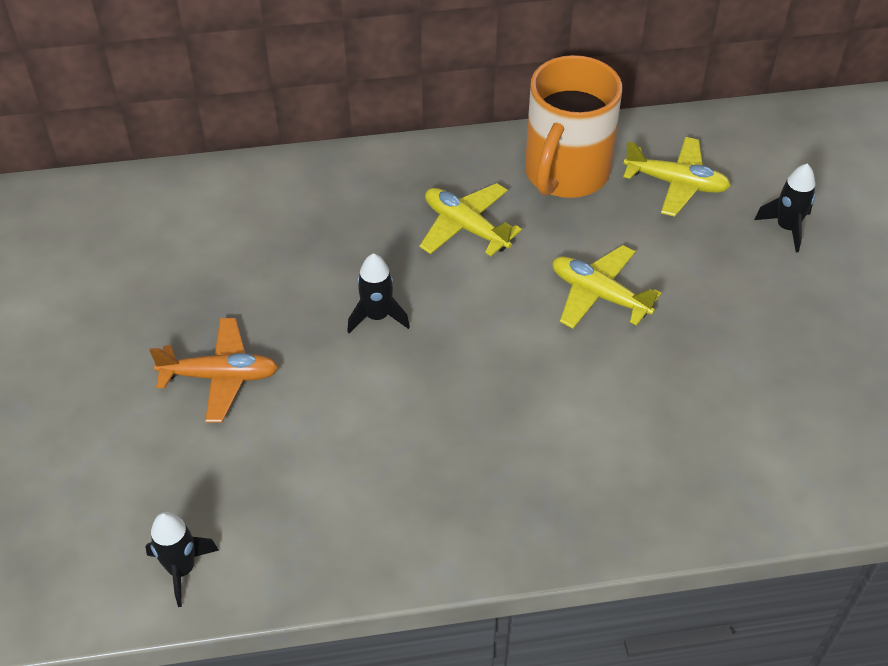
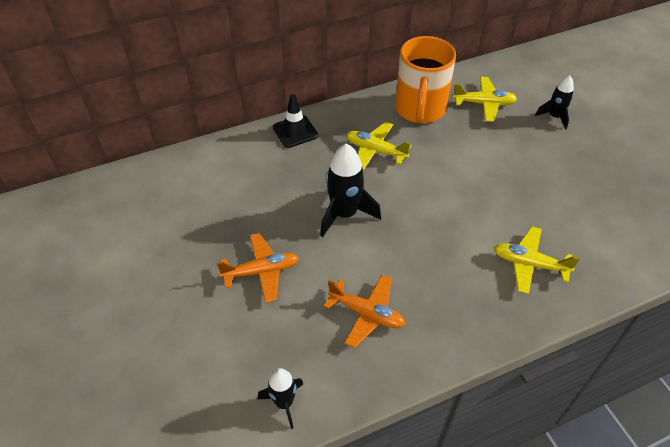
camera: 15 degrees left, 0 degrees up
(349, 472) = (366, 313): none -> orange plane
(352, 172) = (295, 131): none -> black traffic cone
(377, 316) = (344, 214): black rocket -> black rocket, size x1.65
(599, 295) = (469, 174): yellow plane -> yellow plane (529, 264)

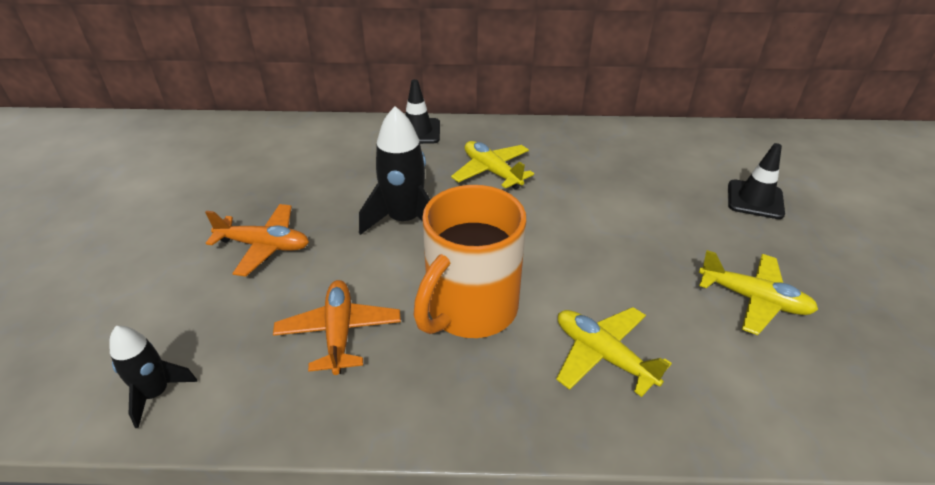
camera: 25 degrees right, 10 degrees down
(366, 313) = (339, 332): orange plane -> orange plane turned 150 degrees counterclockwise
(420, 110) = (576, 148): orange mug -> orange mug (470, 309)
(484, 104) = (663, 162): yellow plane -> yellow plane (753, 299)
(554, 117) = (755, 199): black rocket -> black traffic cone

